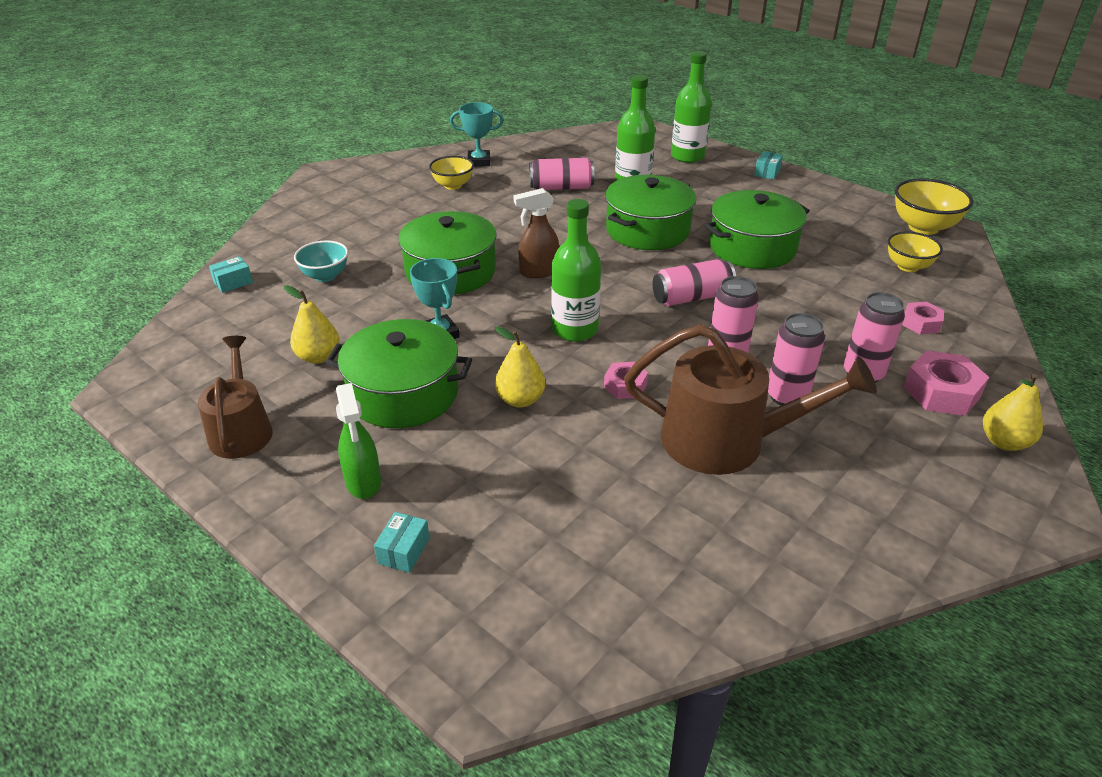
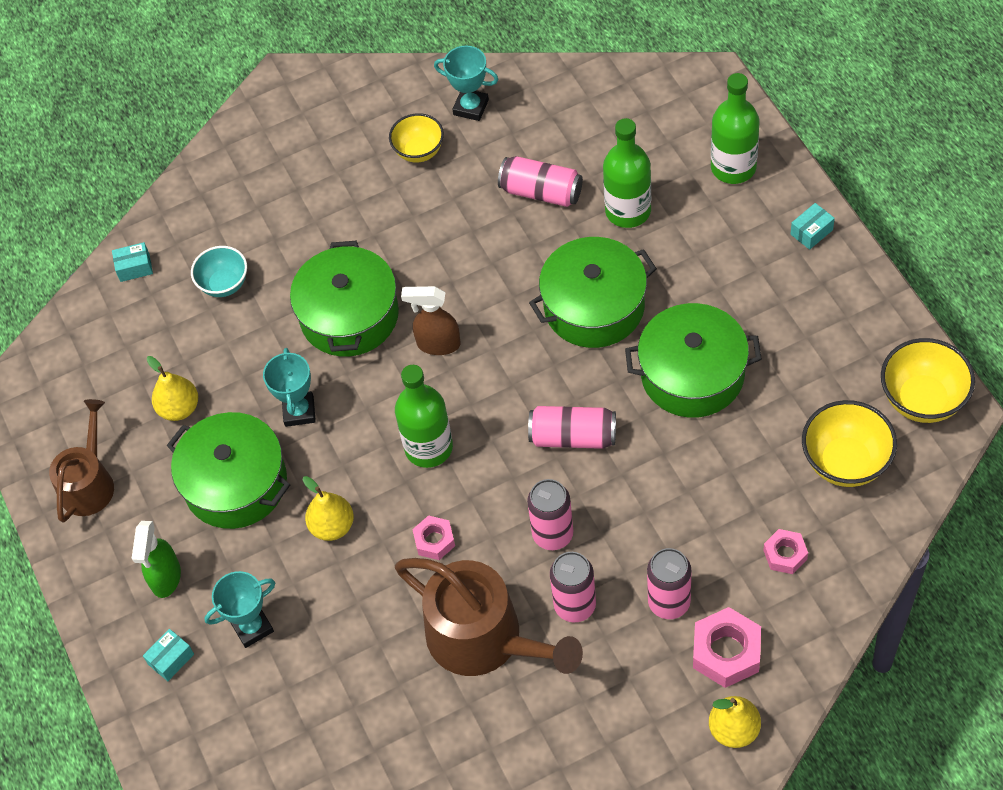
camera: 30 degrees right, 20 degrees up
(483, 496) = (252, 627): none -> turquoise trophy
(908, 266) = (845, 462): yellow bowl -> yellow bowl, size x1.51

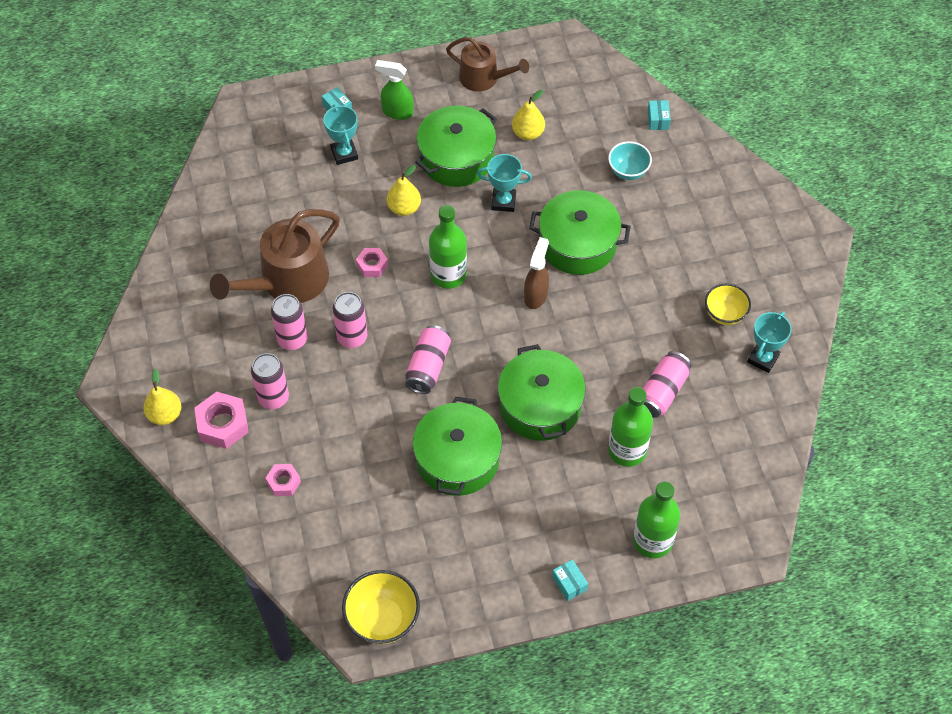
camera: 95 degrees right, 0 degrees up
(845, 462) = (345, 546): yellow bowl -> none

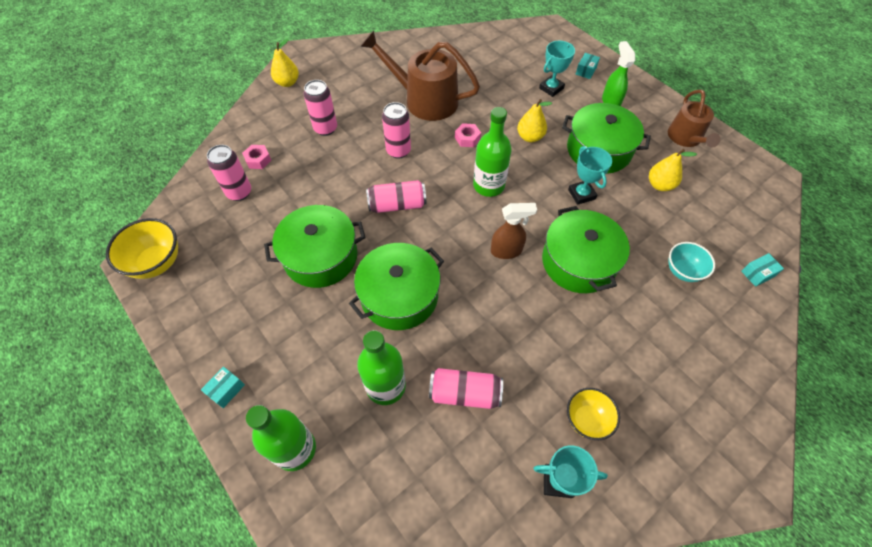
camera: 65 degrees right, 0 degrees up
(223, 424) = (292, 112): pink nut -> none
(292, 339) = (378, 120): pink can -> pink can (239, 192)

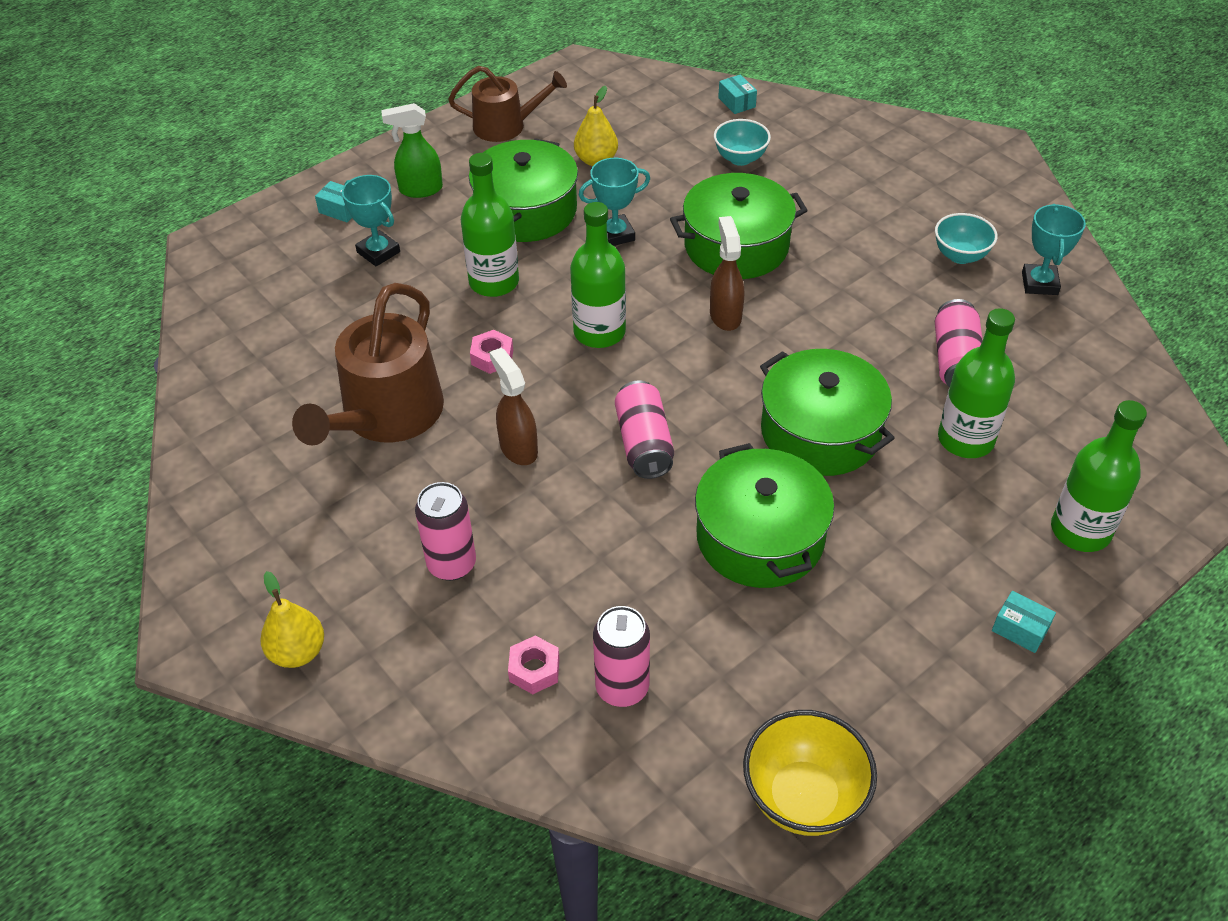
camera: 90 degrees left, 10 degrees down
(398, 151) = (518, 448): pink can -> brown spray bottle
(530, 137) = (494, 282): yellow pear -> green bottle
(586, 419) = (960, 255): yellow bowl -> turquoise bowl

